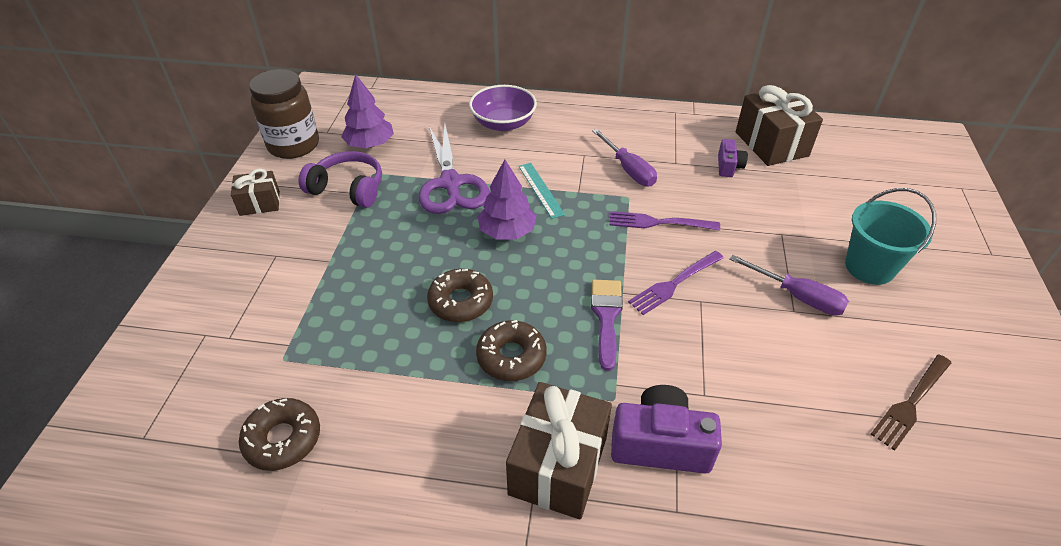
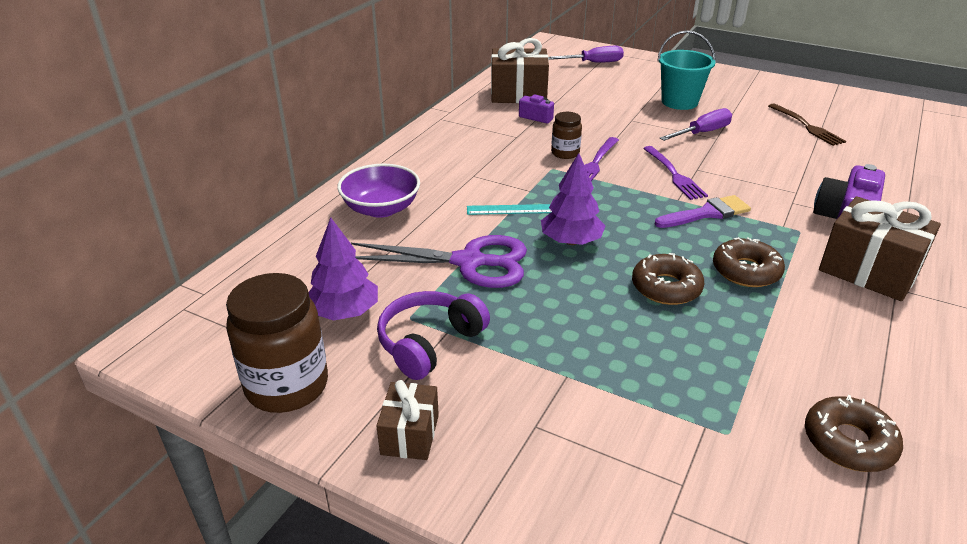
camera: 70 degrees left, 10 degrees down
(606, 317) = (706, 213): purple brush -> purple brush turned 135 degrees clockwise
(628, 169) = (512, 159): purple screwdriver -> purple screwdriver (593, 63)
(665, 199) = (565, 153): none -> brown jar

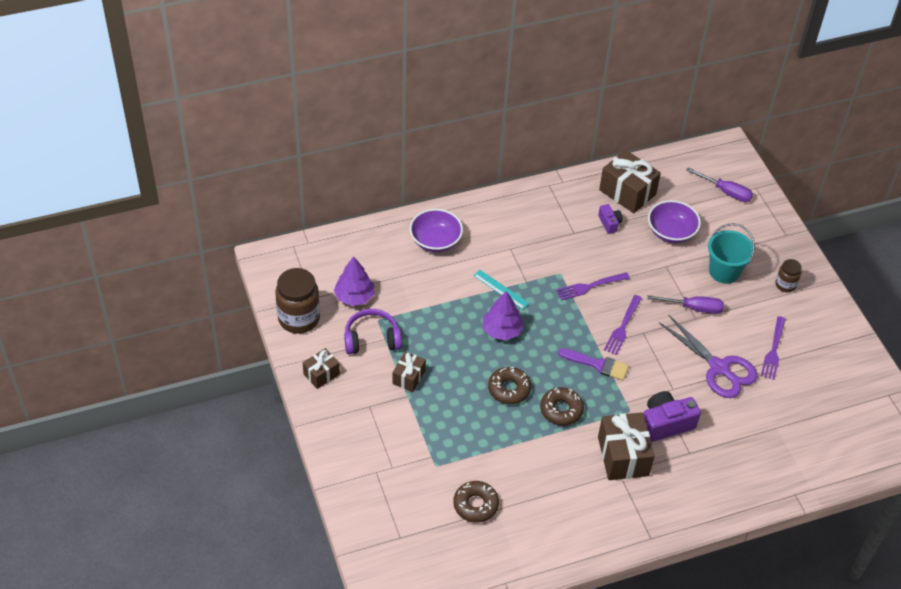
camera: 40 degrees right, 15 degrees up
(469, 262) = (438, 307): purple scissors -> purple scissors (719, 368)
(538, 353) = (409, 377): none -> brown gift
(565, 153) = (584, 266): brown jar -> brown jar (785, 285)
(596, 100) = (671, 232): none -> purple bowl
(806, 126) = (773, 350): brown fork -> purple fork

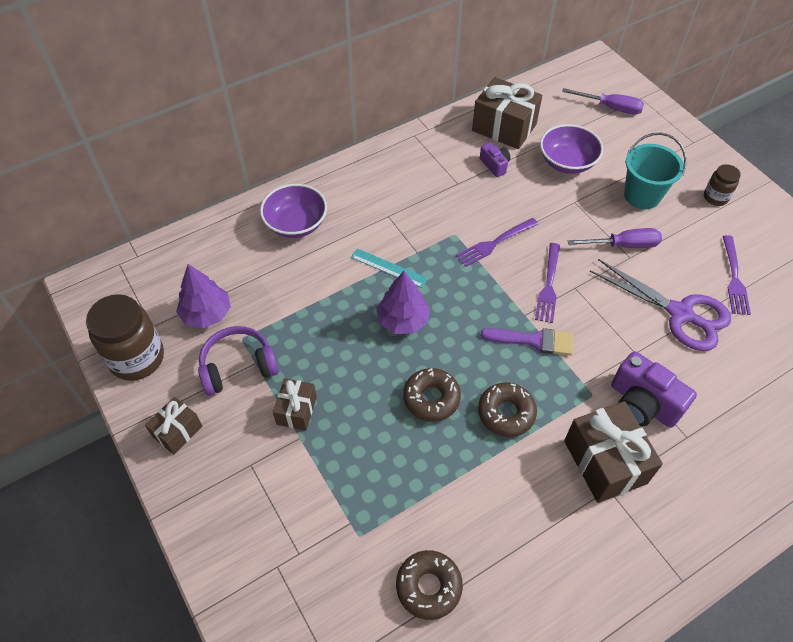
camera: 10 degrees left, 5 degrees up
(665, 424) = (642, 403): purple camera -> purple camera turned 105 degrees counterclockwise

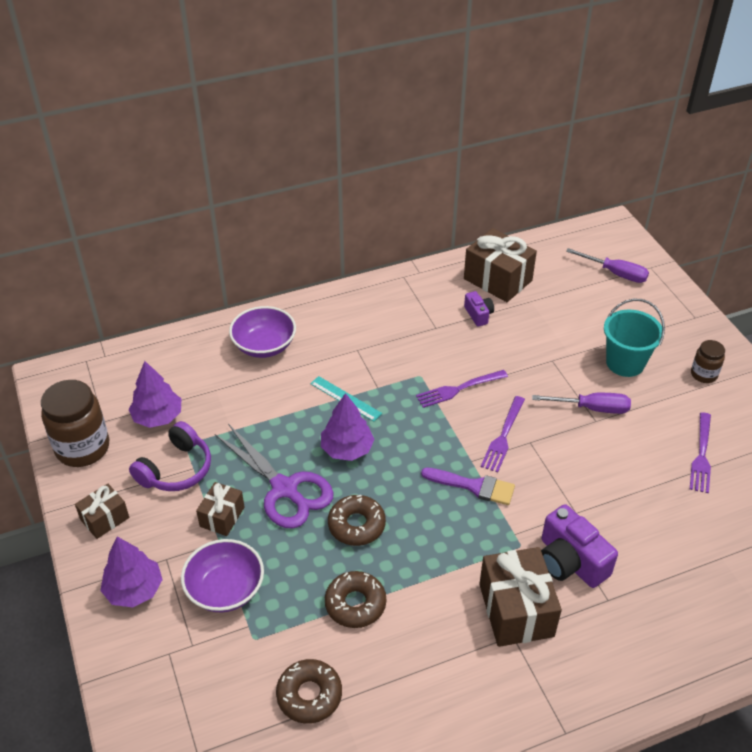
camera: 10 degrees right, 10 degrees down
(225, 503) = (134, 589): none -> purple tree
(238, 367) = (176, 469): purple headphones -> purple headphones turned 135 degrees clockwise
(506, 413) = (428, 549): brown donut -> brown donut (355, 604)
(567, 162) = (554, 321): purple bowl -> purple bowl (225, 589)
(680, 313) = (633, 482): purple scissors -> purple scissors (285, 489)

